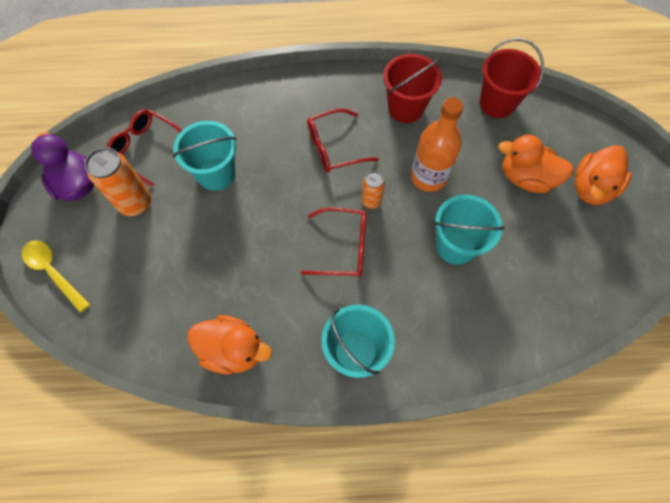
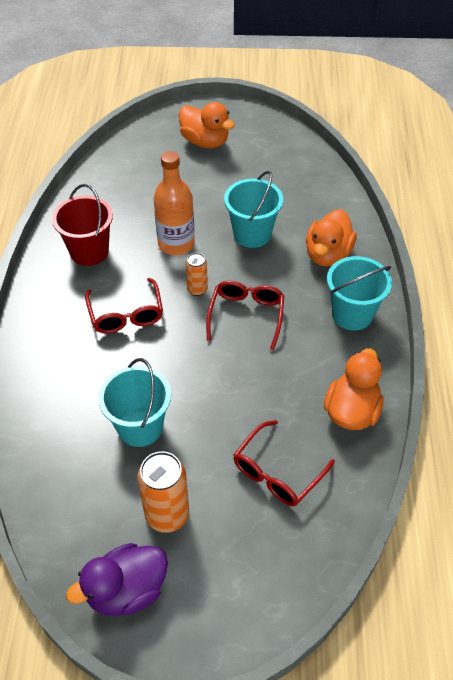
camera: 85 degrees left, 15 degrees down
(53, 272) = (254, 606): yellow spoon -> none
(146, 148) = (87, 506): red glasses -> red glasses (277, 472)
(497, 103) = (101, 185): red bucket -> none
(526, 178) = (189, 179): orange duck -> orange duck (327, 254)

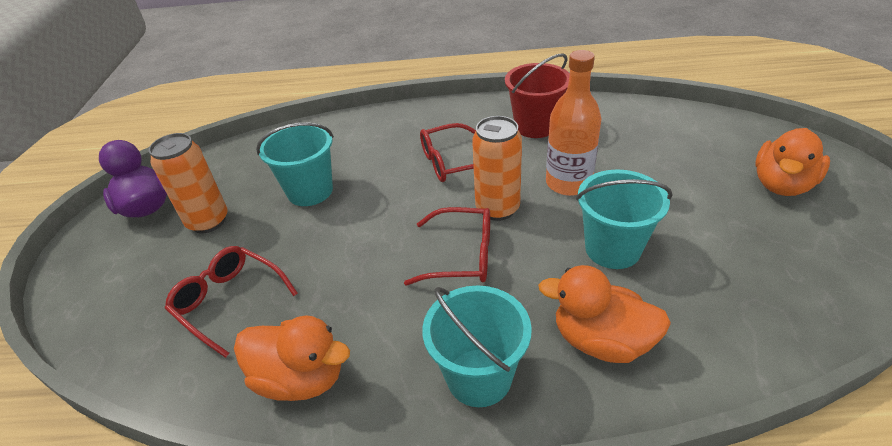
camera: 90 degrees right, 10 degrees down
(197, 289) = (497, 208): orange can -> orange can, size x1.75

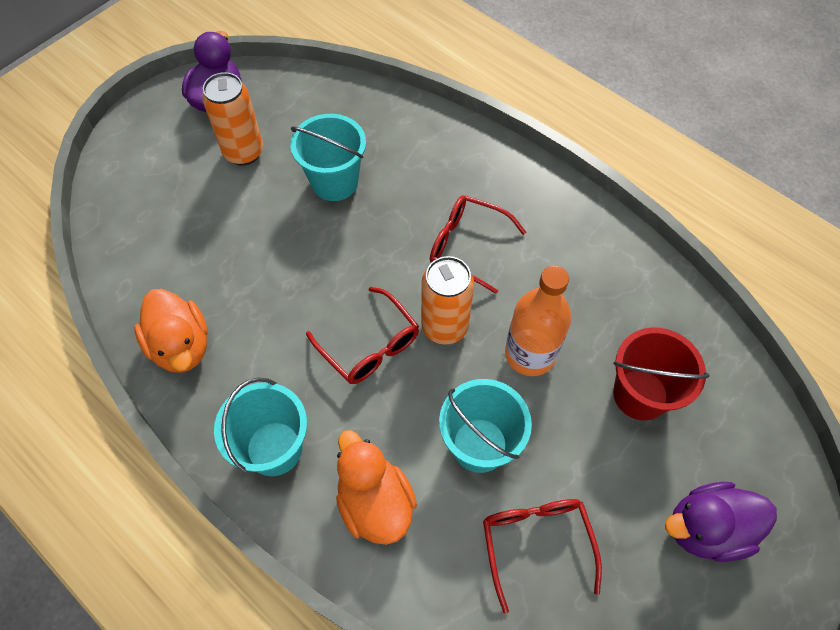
camera: 40 degrees right, 20 degrees up
(229, 302) = (195, 244): red glasses -> red glasses (536, 543)
(535, 126) = (584, 267): red bucket -> red bucket (640, 394)
(781, 185) = (706, 528): orange duck -> purple duck

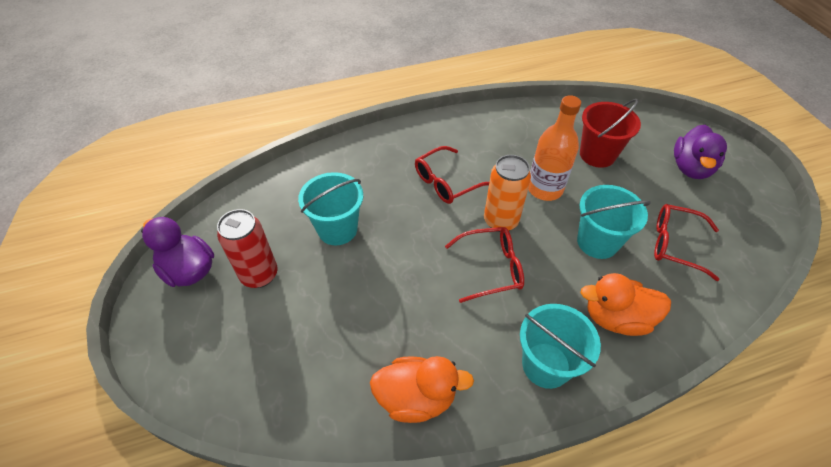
camera: 60 degrees left, 10 degrees down
(243, 152) = (259, 275): orange can -> red can

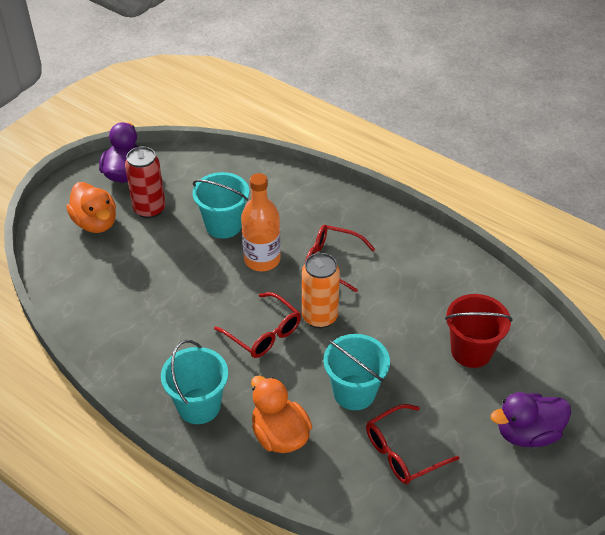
camera: 55 degrees right, 5 degrees down
(416, 397) = (118, 343): orange duck -> orange duck (96, 223)
(545, 189) = (386, 330): orange bottle -> orange bottle (262, 260)
(675, 244) = (403, 452): red glasses -> red glasses turned 105 degrees counterclockwise

